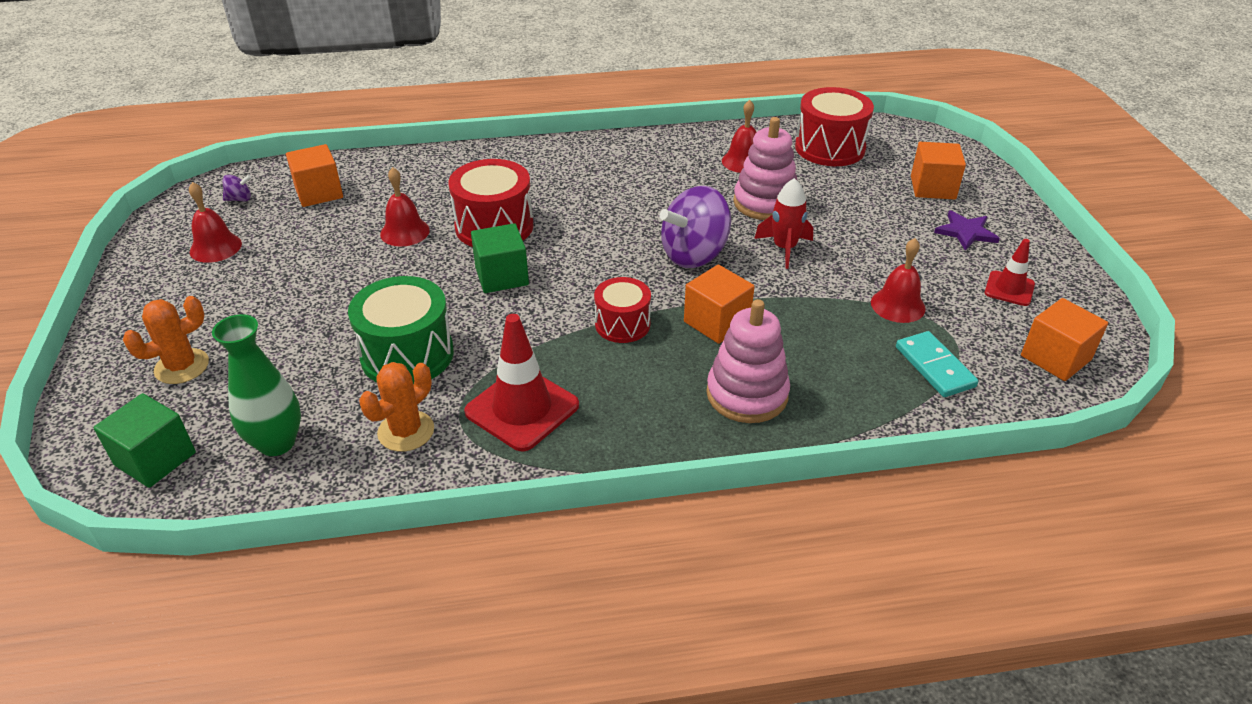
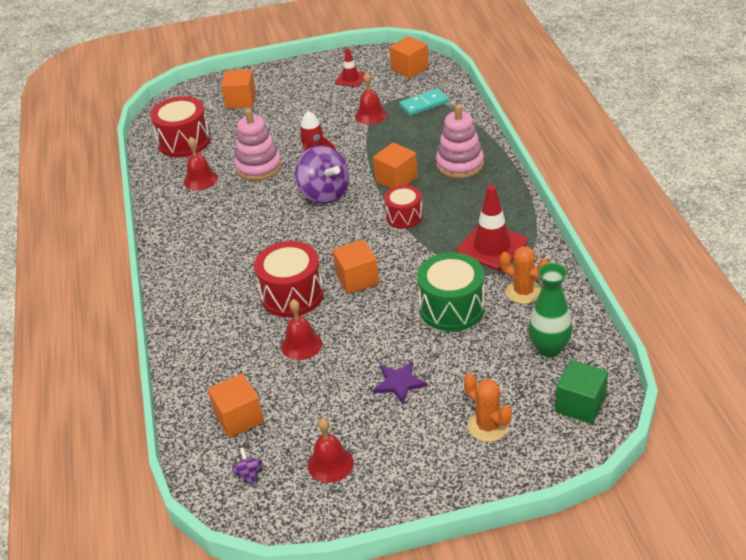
camera: 90 degrees left, 0 degrees up
(502, 276) = (357, 279): green cube -> orange cube
(966, 232) = (293, 90): purple star -> purple star (399, 383)

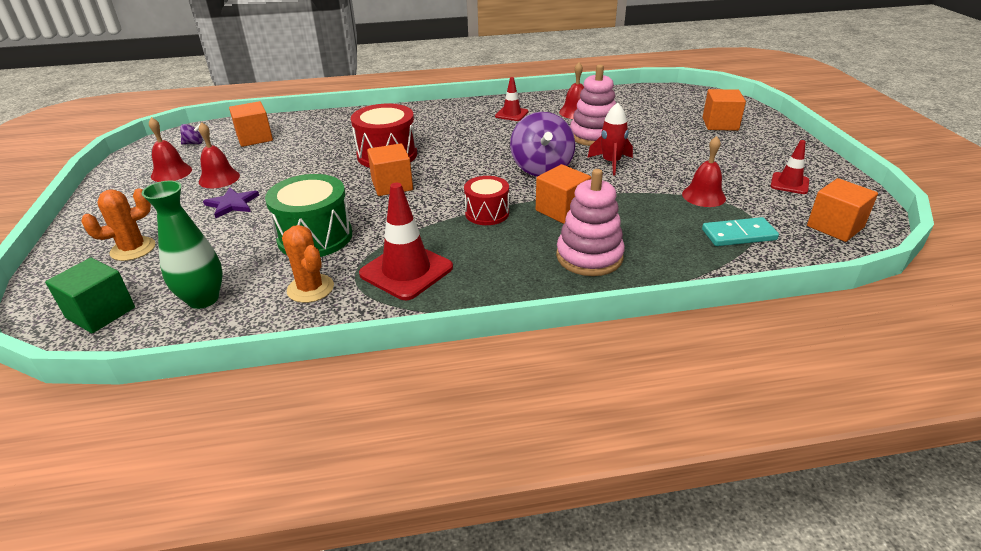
camera: 90 degrees right, 5 degrees down
(184, 141) = (639, 103): red drum -> none
(198, 221) = (511, 114): none -> red traffic cone
(301, 345) = (318, 160): red bell -> red bell (219, 178)
(324, 193) = (541, 168): purple spinning top -> purple spinning top turned 60 degrees counterclockwise
(424, 104) = (738, 235): turquoise domino -> turquoise domino turned 75 degrees counterclockwise
(523, 292) = (310, 288): orange cactus -> orange cactus turned 75 degrees counterclockwise

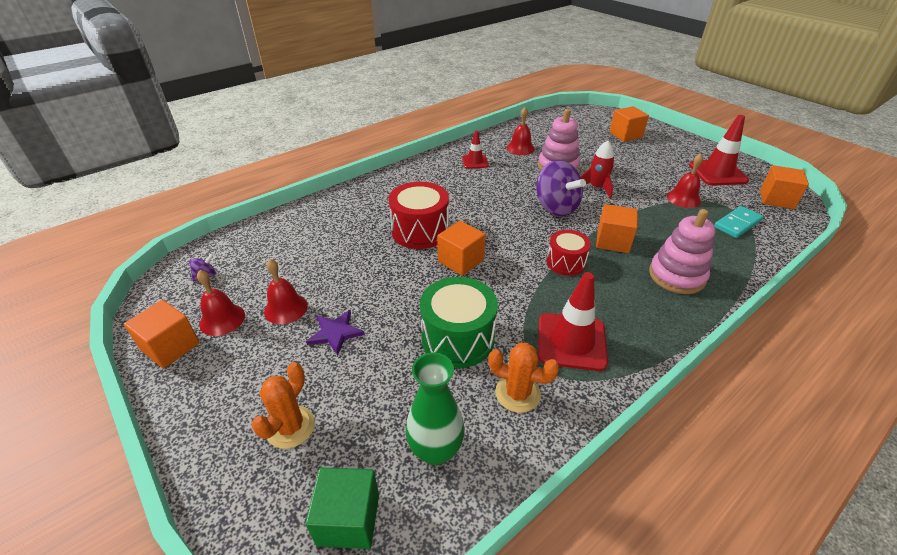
camera: 30 degrees left, 5 degrees up
(254, 138) = (268, 250): orange cube -> orange cube (170, 347)
(789, 183) = (717, 173): red traffic cone -> red traffic cone, size x1.75

